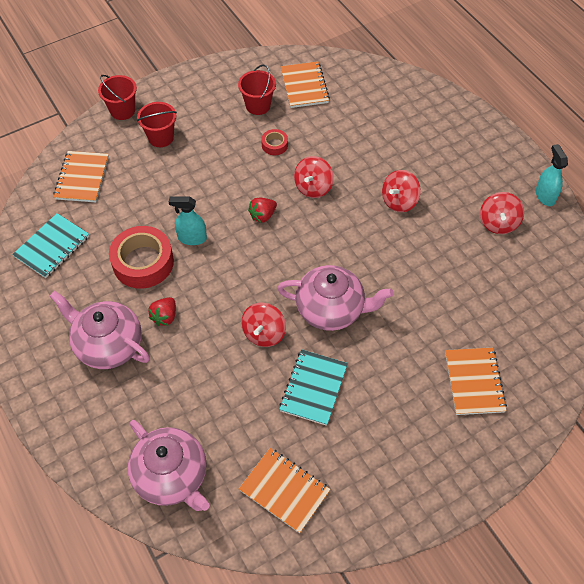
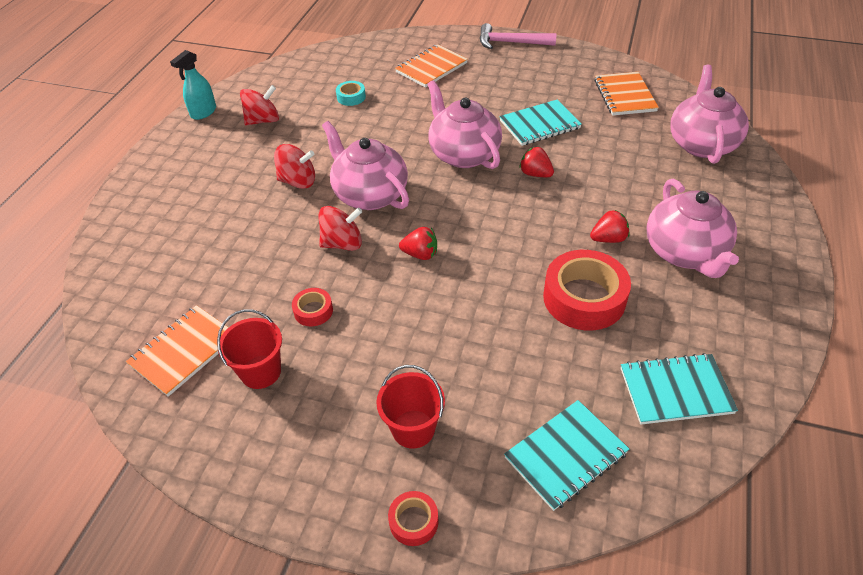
camera: 130 degrees left, 10 degrees down
(82, 178) = (565, 455): orange notebook -> turquoise notebook
(122, 110) = (413, 521): red bucket -> red tape
(192, 238) = (510, 284): turquoise spray bottle -> none
(264, 333) = (535, 174): red spinning top -> red strawberry
(344, 228) = (369, 195): none -> pink teapot
(459, 483) = (510, 43): none -> pink hammer
(480, 294) = (351, 97): none -> turquoise tape

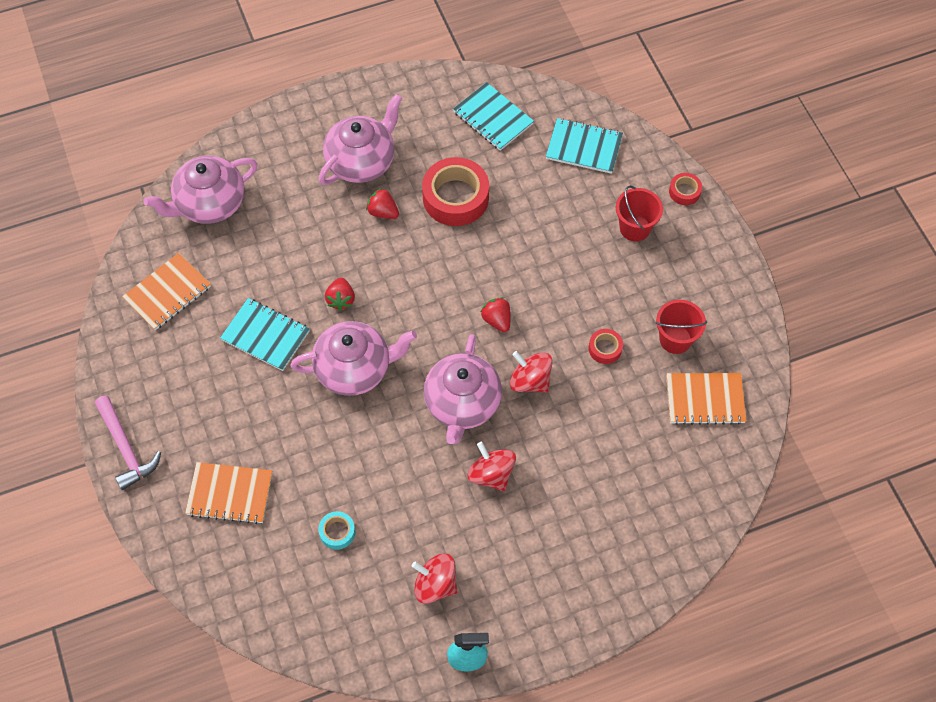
camera: 130 degrees left, 15 degrees up
(463, 154) = (354, 369): pink teapot -> pink teapot turned 120 degrees counterclockwise

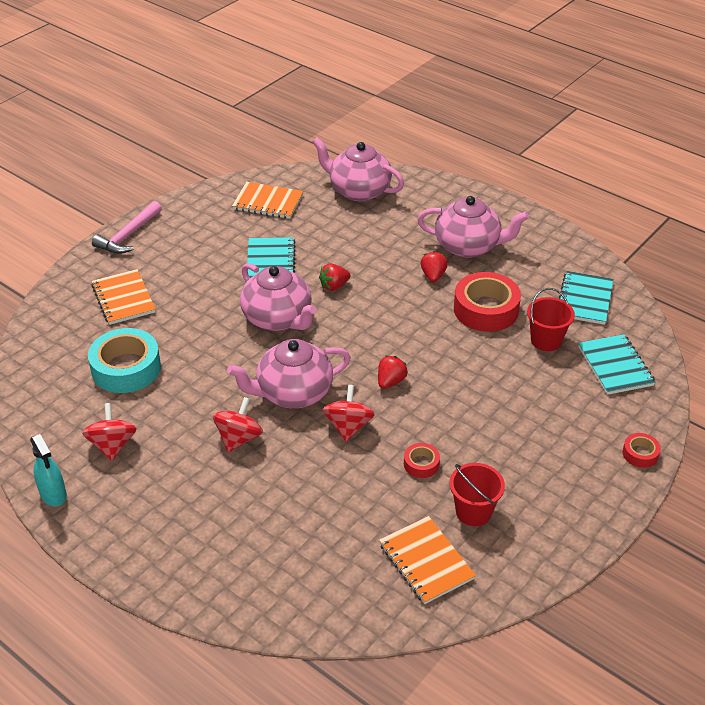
camera: 60 degrees right, 20 degrees down
(337, 532) = (126, 368): turquoise tape -> turquoise tape, size x2.09
(635, 228) = (566, 434): red bucket -> red bucket (546, 340)

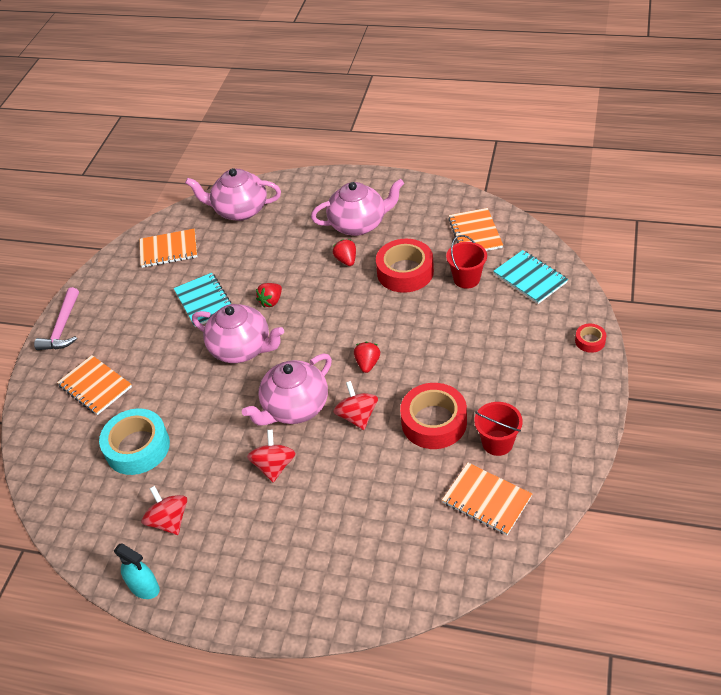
camera: 20 degrees left, 5 degrees up
(421, 464) = (434, 422): red tape -> red tape, size x2.09
(584, 299) = (475, 233): turquoise notebook -> orange notebook

